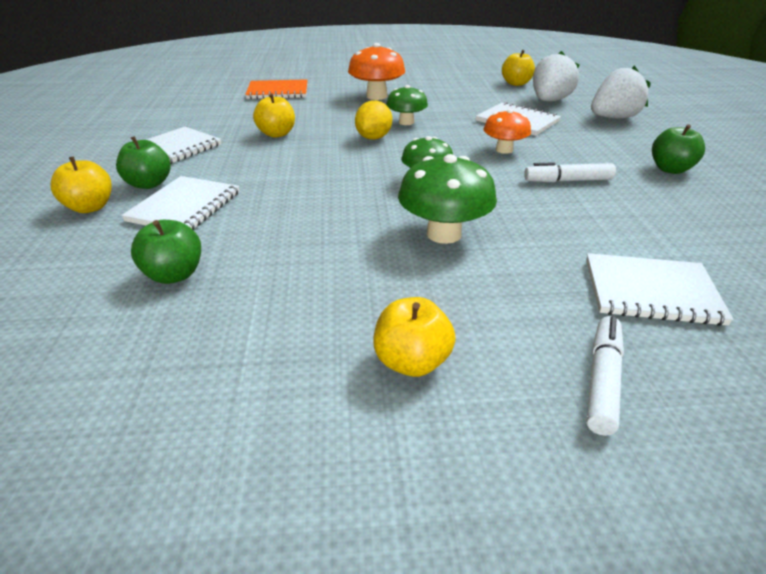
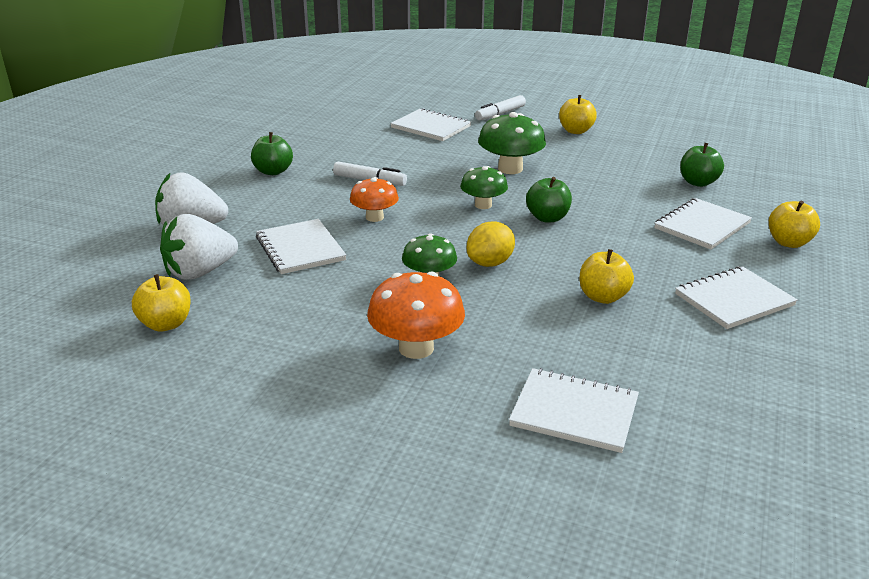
camera: 155 degrees left, 5 degrees down
(149, 184) = (744, 256): green apple -> green apple (547, 218)
(278, 91) = (574, 412): orange notebook -> white notebook

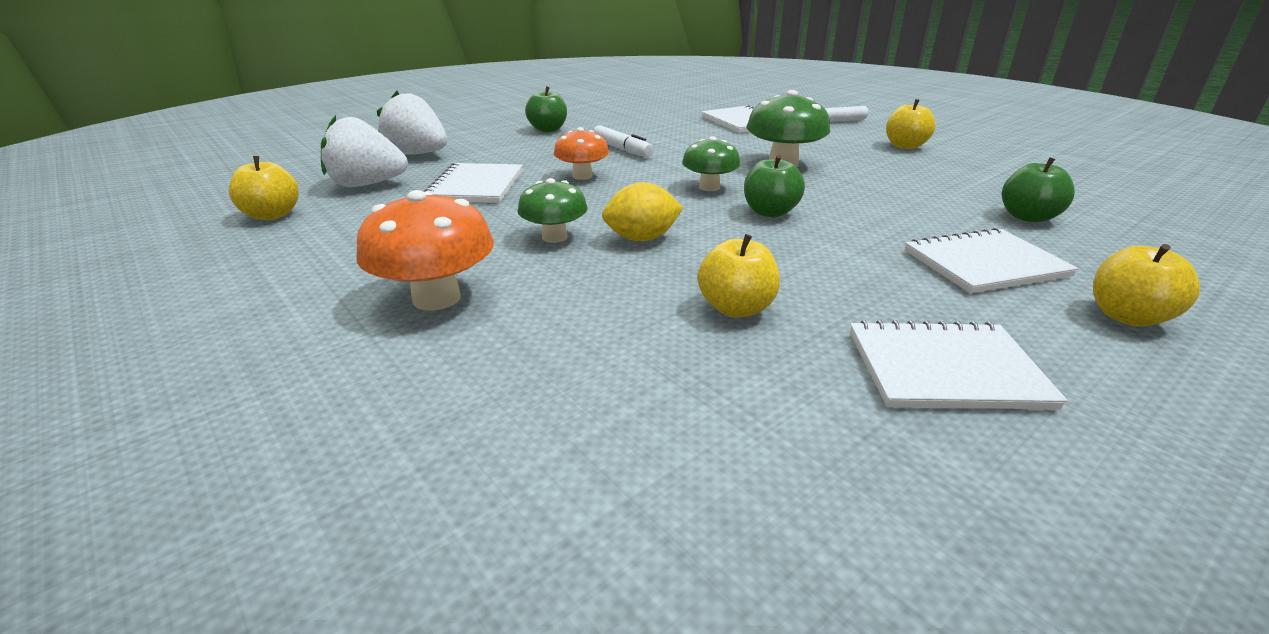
camera: 30 degrees right, 0 degrees up
(574, 412) = (500, 443): white notebook -> none

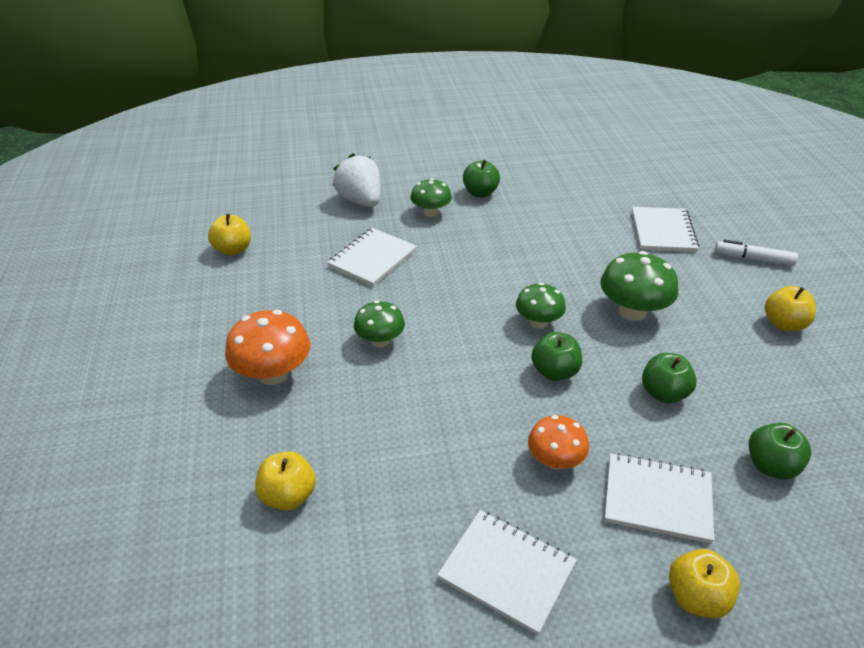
camera: 30 degrees right, 10 degrees up
(367, 184) = (305, 232): white strawberry -> none
(509, 148) = (431, 212): none -> green mushroom
(582, 176) = (454, 272): orange mushroom -> orange mushroom (555, 460)
(622, 149) = (515, 243): white marker -> none
(642, 238) = (434, 365): yellow lemon -> none
(736, 308) = (432, 461): yellow apple -> yellow apple (288, 496)
(881, 200) = (664, 393): none -> green apple

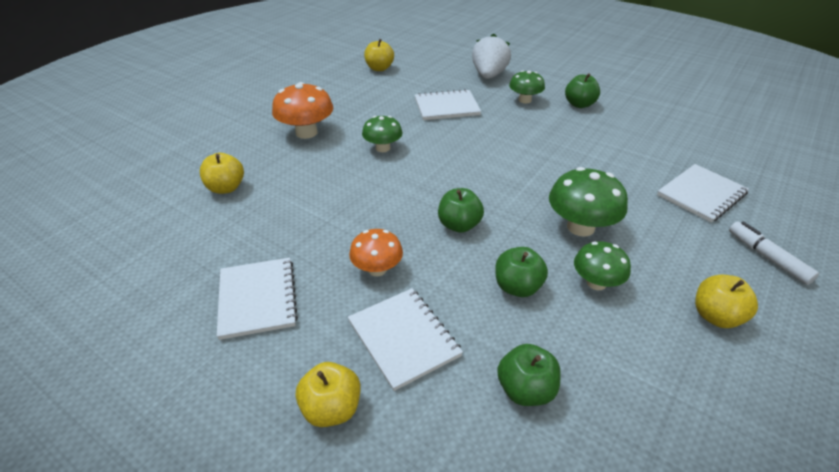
camera: 45 degrees right, 0 degrees up
(538, 322) = (496, 193): green mushroom -> green mushroom (596, 283)

